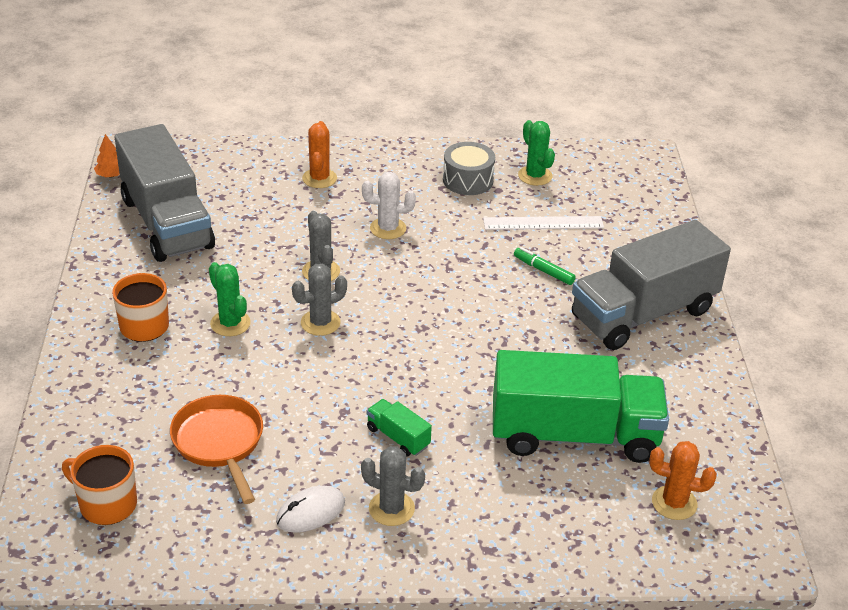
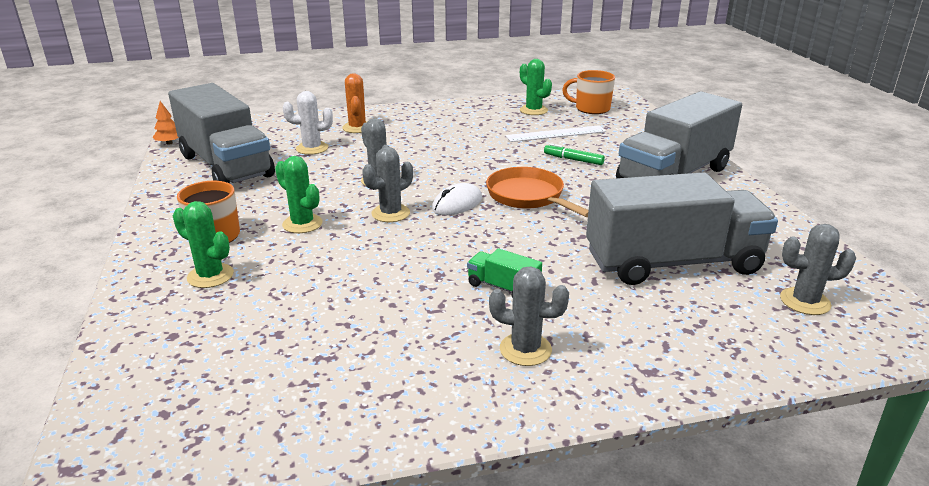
camera: 10 degrees left, 10 degrees down
(106, 504) = (189, 396): orange mug -> orange mug (591, 108)
(135, 377) = (210, 276): none -> green cactus
(220, 443) = (315, 318): orange pan -> orange pan (528, 196)
(310, 512) = (437, 366): white mouse -> white mouse (457, 204)
(388, 228) = (428, 149): white cactus -> white cactus (312, 148)
(468, 180) = (481, 117): grey drum -> none
(574, 435) = (672, 262): green truck -> grey truck
(674, 503) = (805, 301): orange cactus -> grey cactus

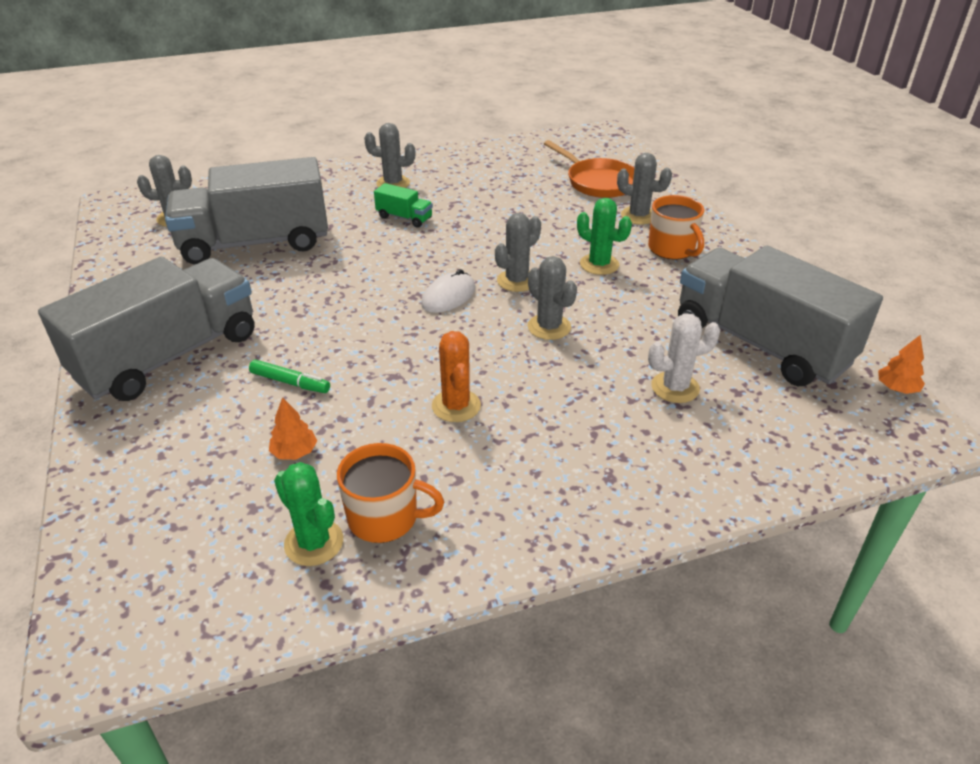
camera: 175 degrees right, 10 degrees up
(210, 276) = (638, 216): green cactus -> grey cactus
(357, 128) = (638, 451): orange cactus -> orange cactus (456, 406)
(528, 196) = (367, 311): orange pan -> orange pan (598, 182)
(556, 134) = (294, 452): white ruler -> orange tree
(591, 108) = (187, 560): orange mug -> orange mug (385, 518)

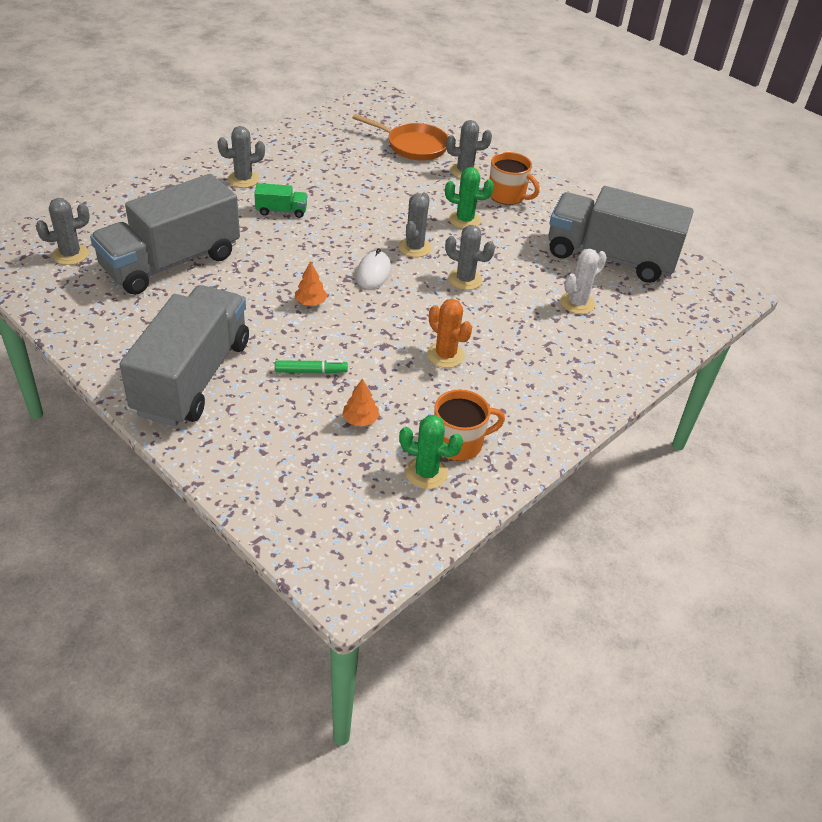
camera: 30 degrees left, 5 degrees up
(896, 388) = (705, 269): orange tree -> orange tree (310, 302)

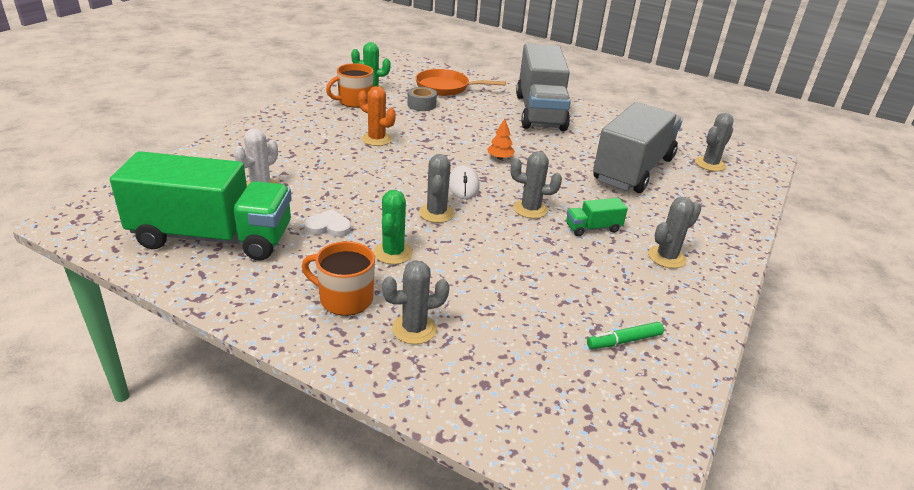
camera: 165 degrees right, 10 degrees down
(311, 371) = (468, 122): green marker -> green marker (624, 341)
(360, 420) = (421, 105): orange tree -> grey tape
(413, 146) = (509, 363): orange pan -> orange pan (446, 87)
(464, 220) = (393, 253): green cactus -> green cactus turned 75 degrees counterclockwise
(465, 279) = (375, 192): grey cactus -> grey cactus (530, 209)
(514, 251) = (328, 227): none -> white heart
(610, 257) = (213, 237): grey truck -> green truck

